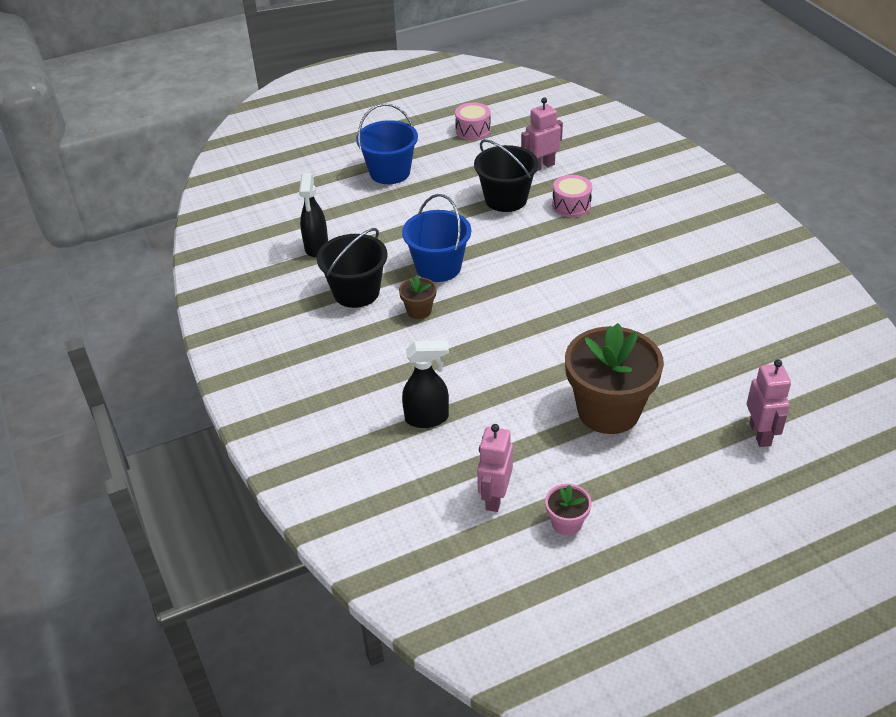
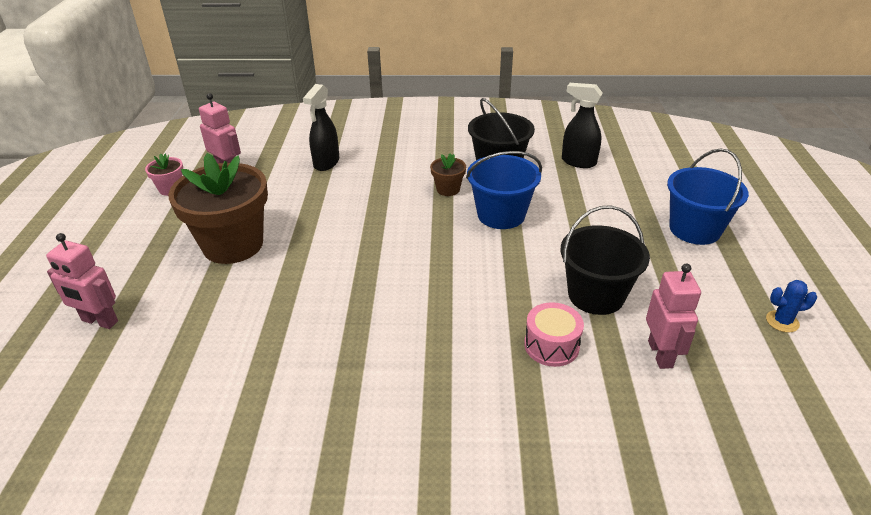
camera: 115 degrees right, 5 degrees down
(473, 130) = (782, 321): pink drum -> blue cactus

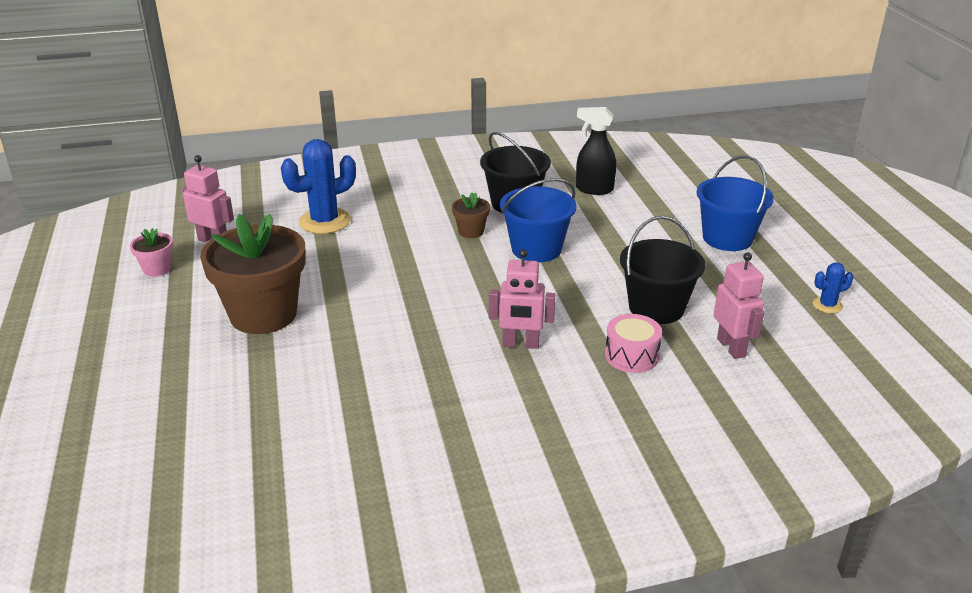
camera: 15 degrees left, 5 degrees down
(99, 321) = (155, 406): pink robot -> pink robot (520, 344)
(326, 163) = (325, 221): black spray bottle -> blue cactus

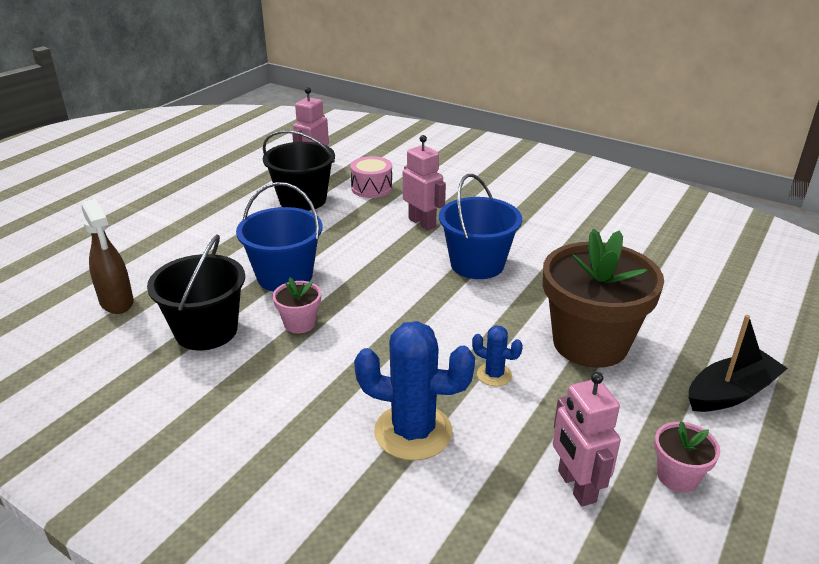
camera: 135 degrees left, 0 degrees up
(137, 330) = (731, 393): none -> black boat
(471, 231) = (300, 323): brown flower pot -> pink flower pot
(594, 189) = (117, 302): black spray bottle -> brown spray bottle
(727, 238) = (154, 211): blue bucket -> blue bucket (477, 264)
(827, 305) = (218, 157): blue cactus -> blue cactus (494, 375)

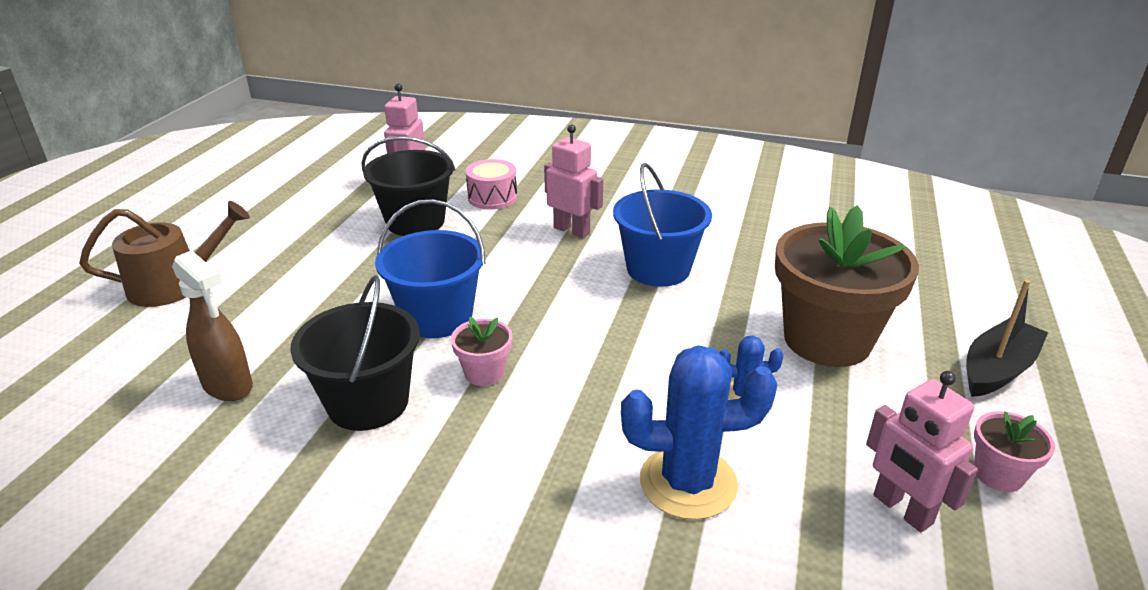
camera: 15 degrees left, 0 degrees up
(111, 224) = (175, 284): none -> brown watering can

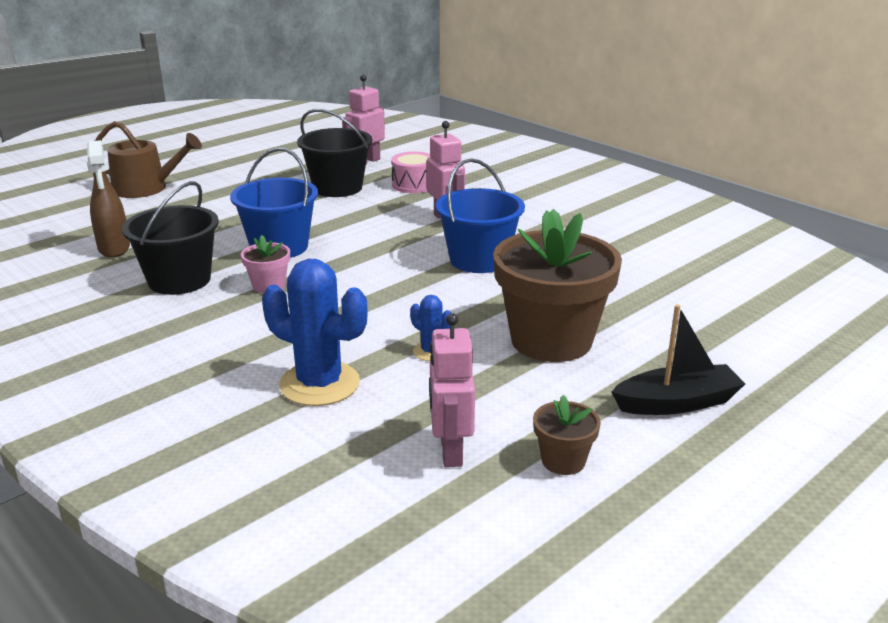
camera: 30 degrees right, 5 degrees down
(998, 474) = (563, 461): pink flower pot -> brown flower pot

